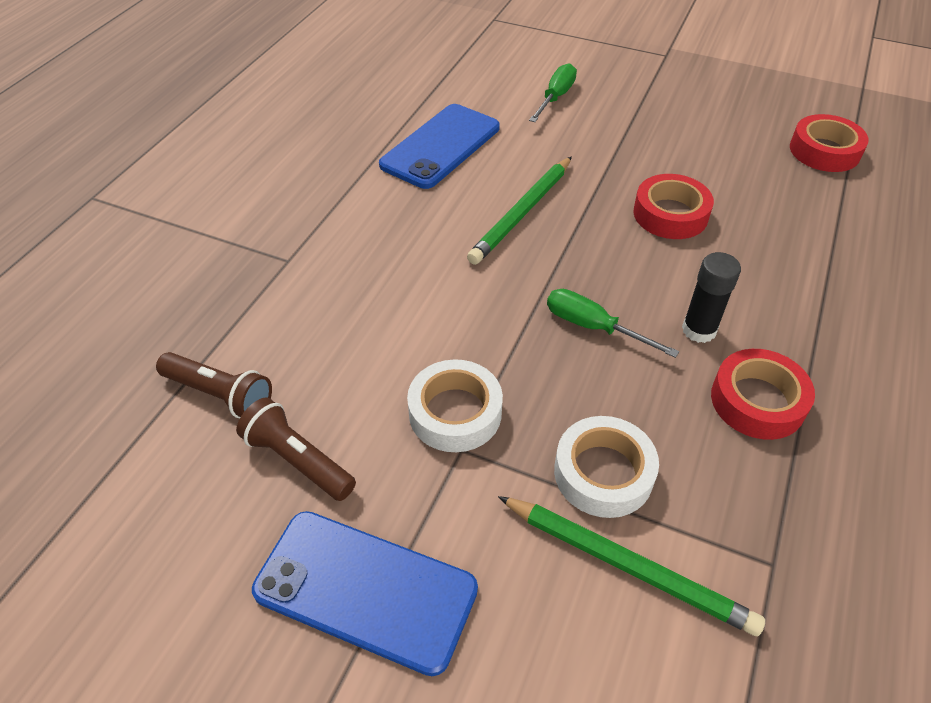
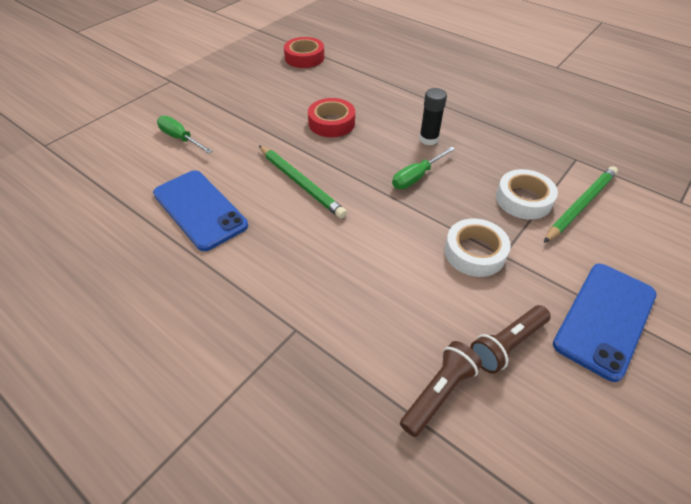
camera: 75 degrees left, 0 degrees up
(757, 401) = (481, 135): red tape -> none

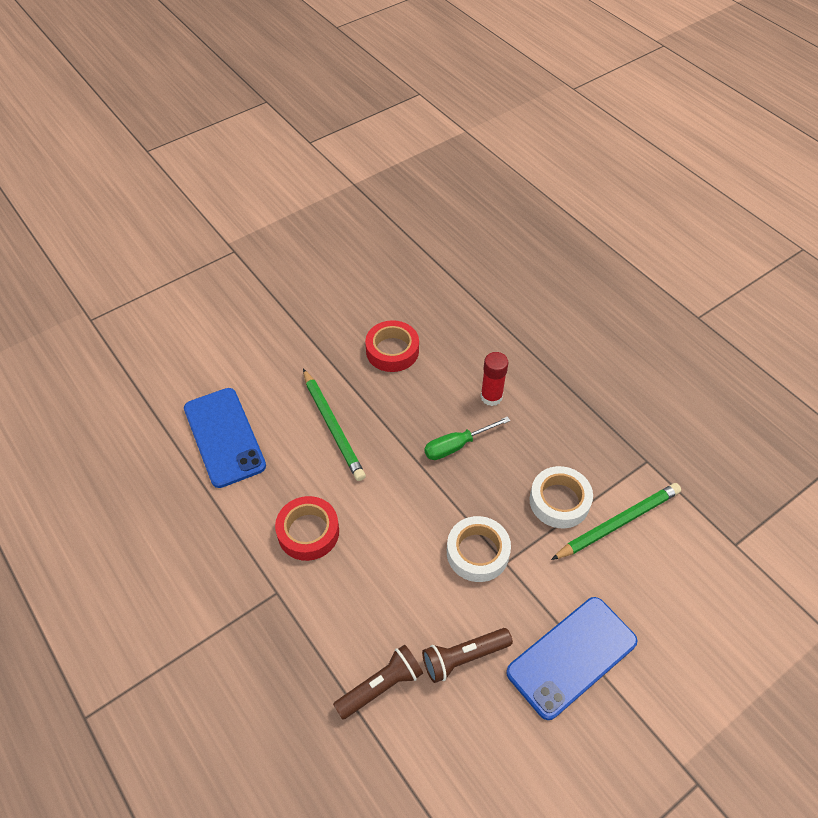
camera: 15 degrees right, 5 degrees up
(180, 138) = (226, 339): green screwdriver -> none
(304, 58) = (394, 243): red tape -> red tape (308, 532)
(428, 139) = (491, 397): black glue stick -> red glue stick

